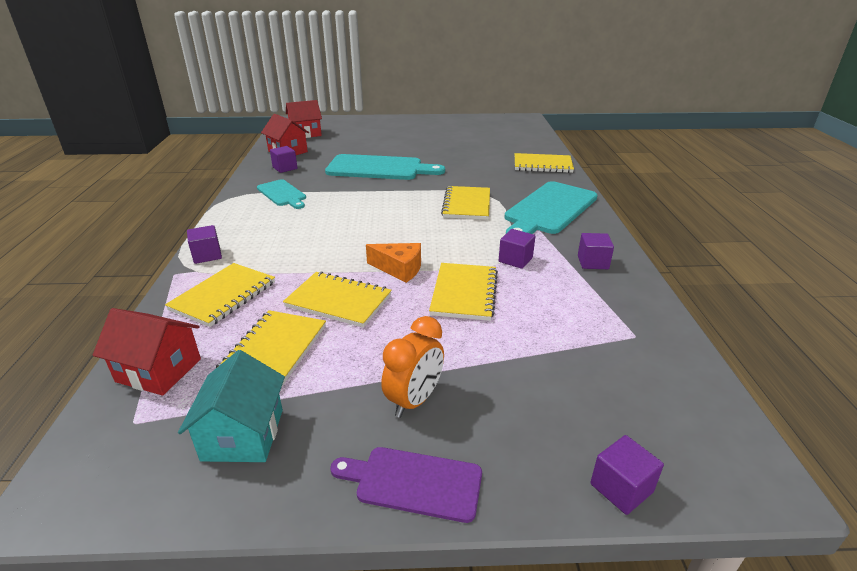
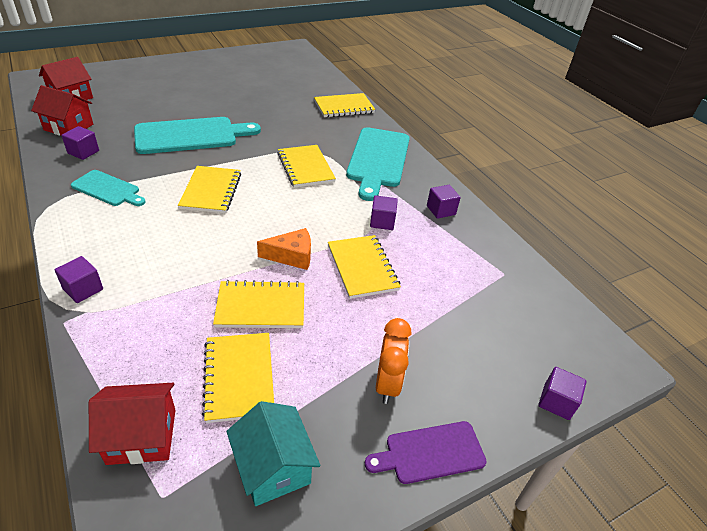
camera: 30 degrees left, 10 degrees up
(223, 296) = (142, 333): yellow notebook -> yellow notebook (211, 191)

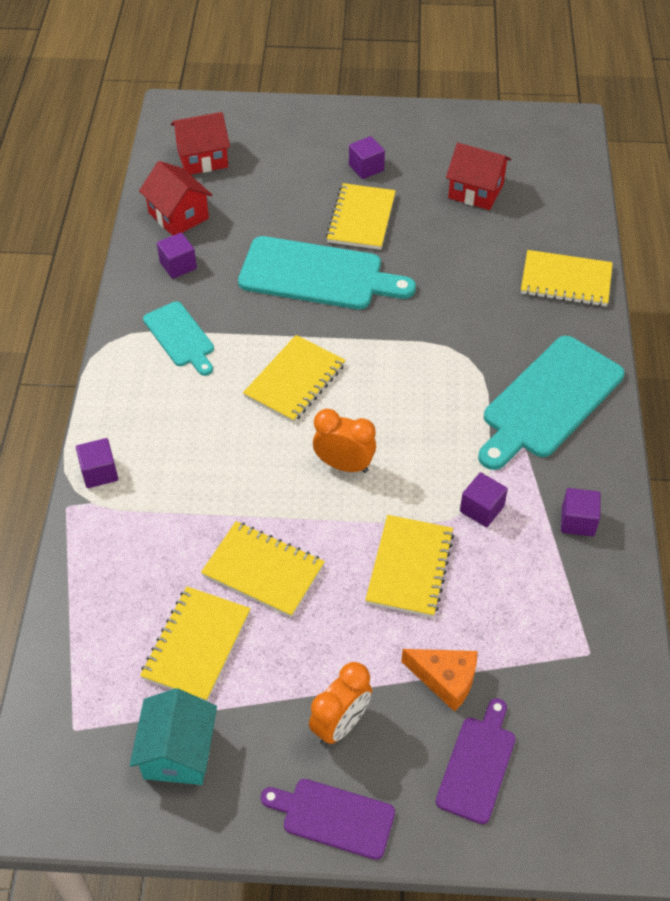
camera: 35 degrees right, 10 degrees up
(142, 436) = (83, 663): red house -> red house (475, 191)
(277, 226) = (344, 465): none -> orange clock
(292, 256) = (336, 516): orange cheese -> orange cheese (445, 680)
(305, 167) = (436, 381): yellow notebook -> yellow notebook (361, 219)
(496, 366) = (477, 765): none -> purple cutting board
(556, 402) = (515, 838): purple cube -> purple cube (366, 168)

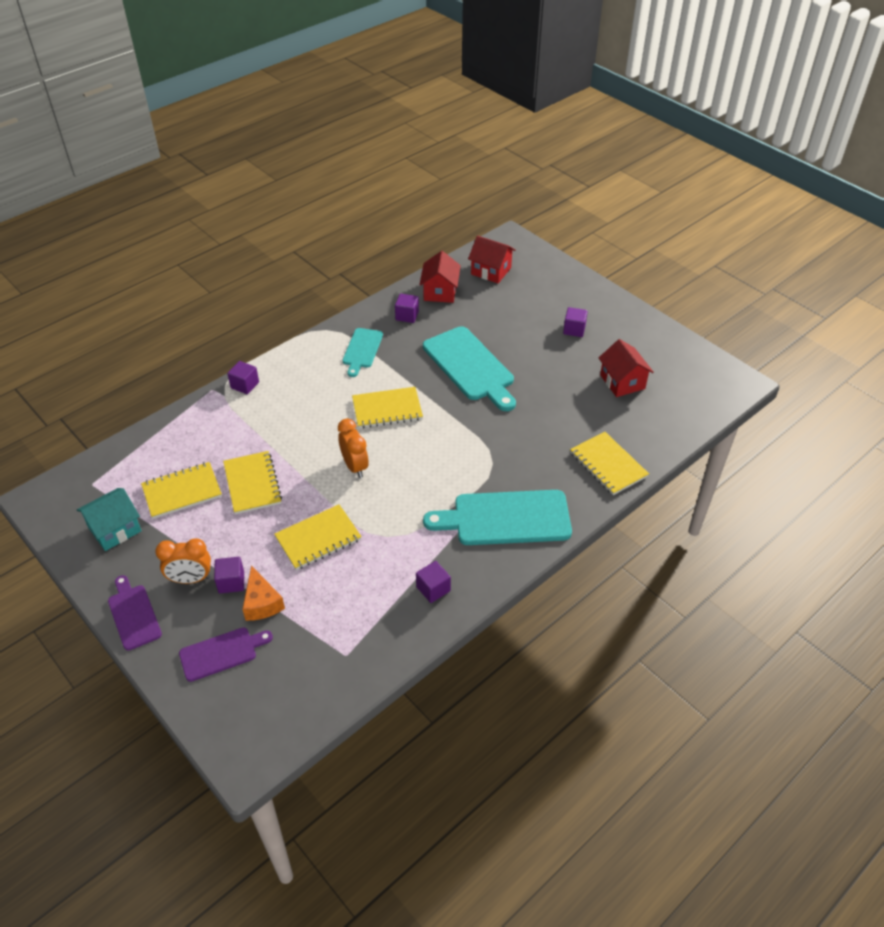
camera: 45 degrees right, 5 degrees down
(361, 219) = (534, 354): yellow notebook -> none
(481, 509) = (392, 541): purple cube -> purple cube (231, 582)

